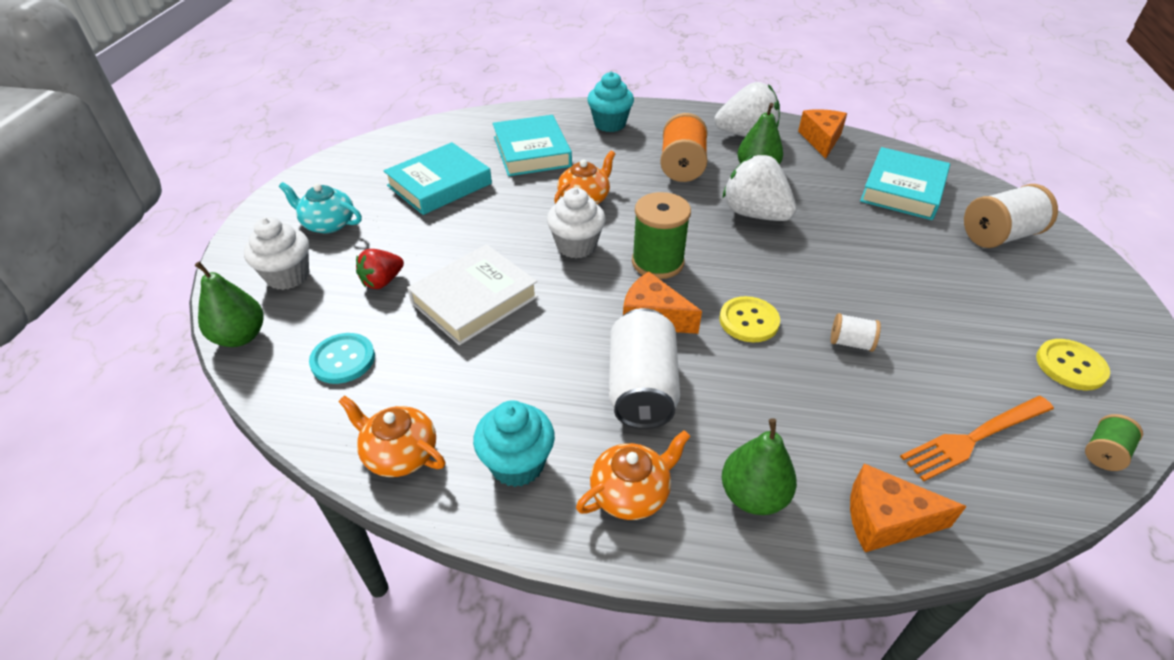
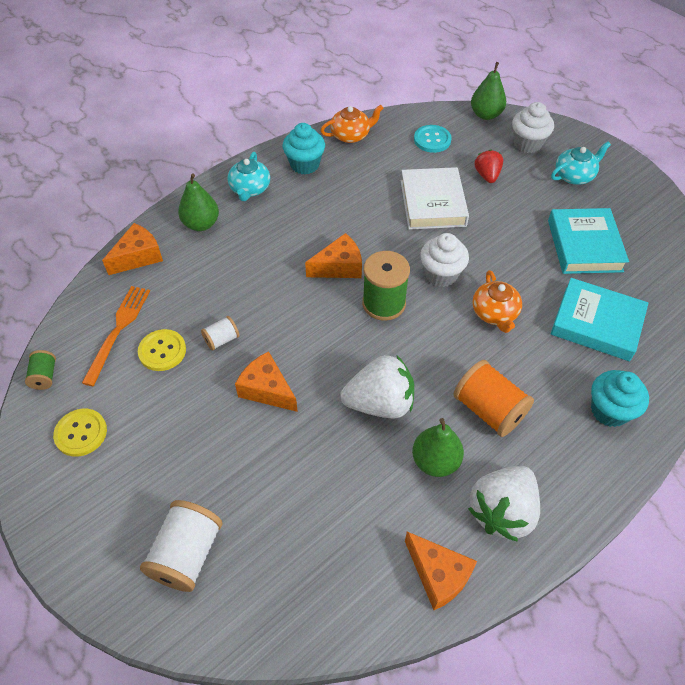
camera: 130 degrees right, 10 degrees up
(631, 492) = (250, 189): orange teapot -> turquoise teapot
(641, 388) = (297, 228): white can -> none
(749, 321) = (289, 307): yellow button -> yellow button (162, 351)
(842, 278) = (267, 389): none -> orange cheese
(903, 190) = (304, 554): turquoise book -> none

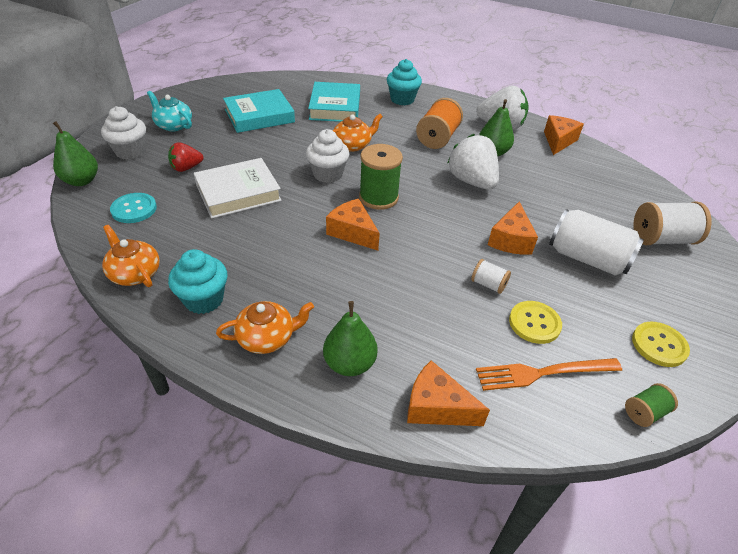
camera: 115 degrees left, 10 degrees down
(205, 446) = (587, 258): none -> white can
(250, 189) = (267, 338): turquoise teapot -> orange teapot

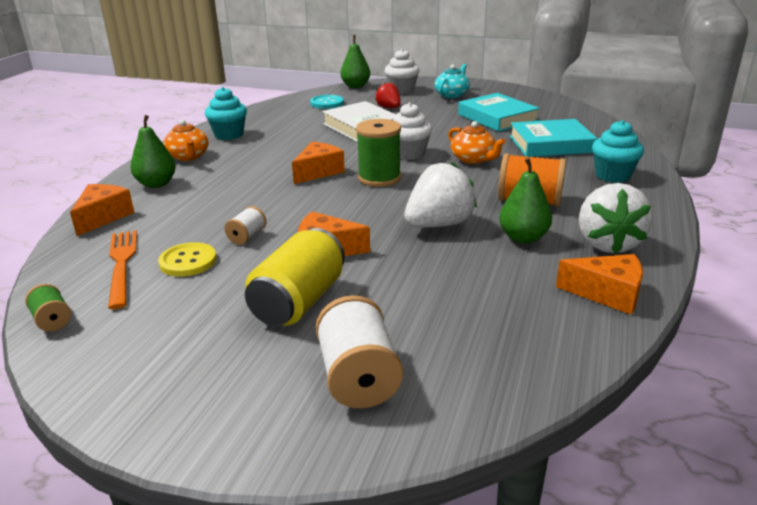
camera: 85 degrees right, 15 degrees down
(135, 273) = (255, 114): orange teapot -> none
(587, 258) = (299, 302): white can -> yellow can
(659, 345) = (139, 343): yellow button -> none

